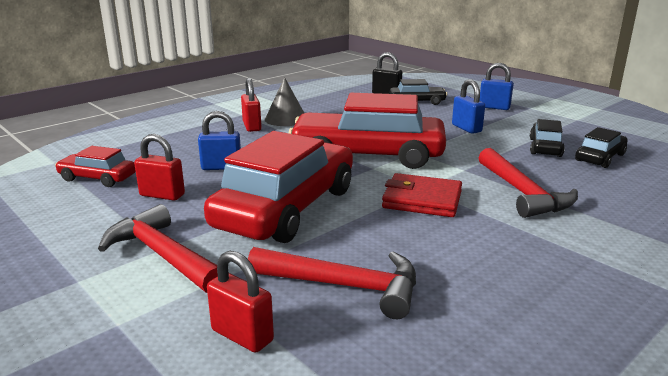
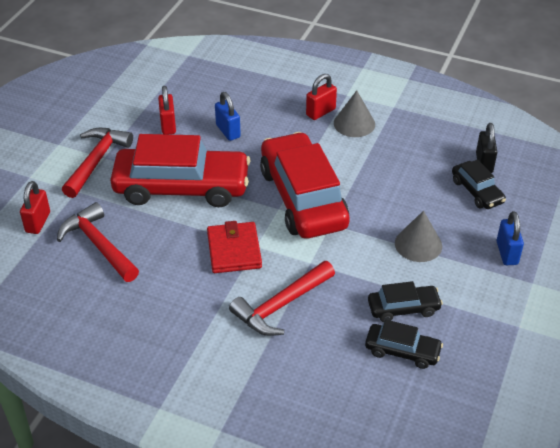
camera: 65 degrees right, 20 degrees up
(98, 178) = (176, 86): red car -> none
(345, 286) = (98, 245): red hammer -> red hammer turned 150 degrees clockwise
(466, 128) = (418, 244): blue padlock -> grey cone

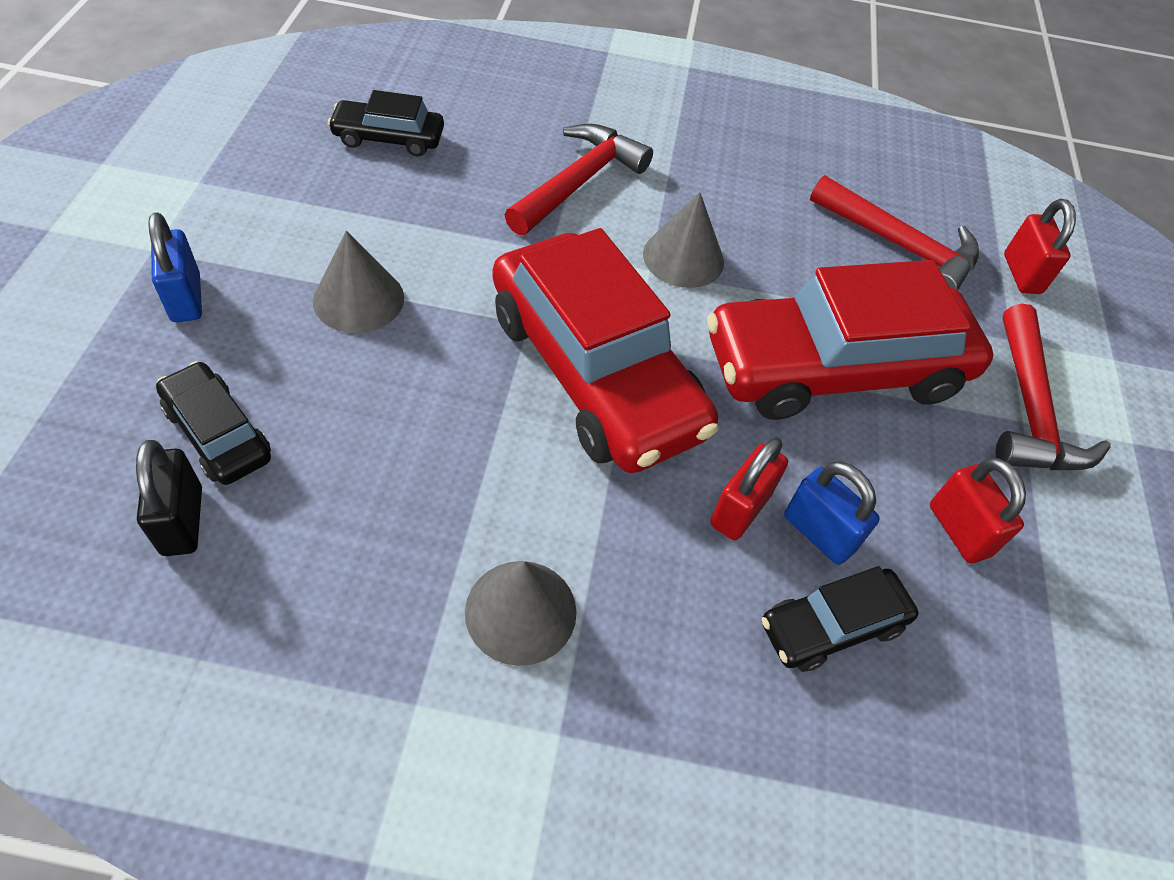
camera: 160 degrees right, 10 degrees up
(234, 250) = (683, 257): red wallet -> grey cone
(320, 112) = (617, 641): red padlock -> red padlock (740, 509)
(403, 308) = (387, 192): black car -> black car (832, 626)

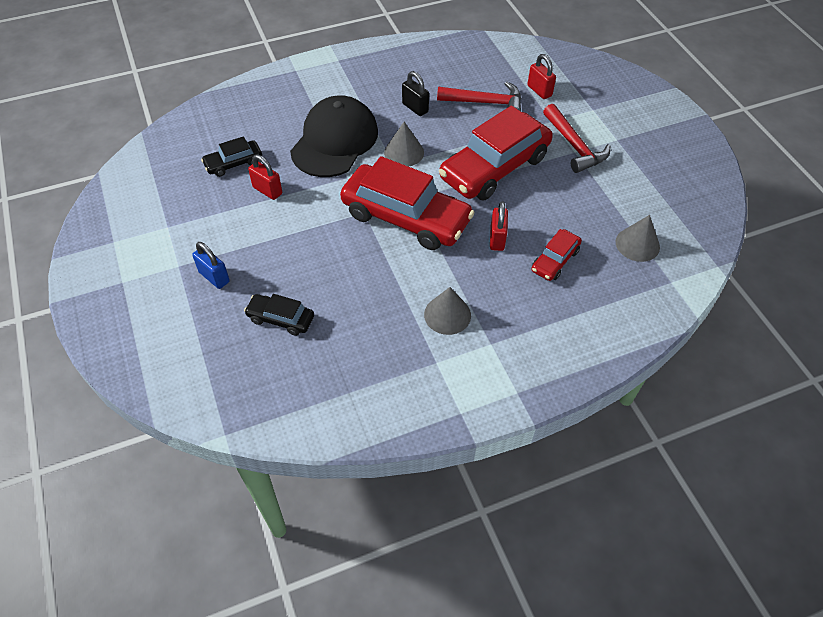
camera: 25 degrees left, 0 degrees up
(182, 521) = (298, 355): black padlock -> black padlock (415, 108)
(358, 299) = (287, 239): grey cone -> grey cone (637, 244)
(579, 182) = (334, 141): red hammer -> black cap
(818, 533) = (529, 232): blue padlock -> none
(832, 626) = (555, 260): black car -> red car
(958, 530) = (576, 205): red padlock -> red padlock (267, 190)

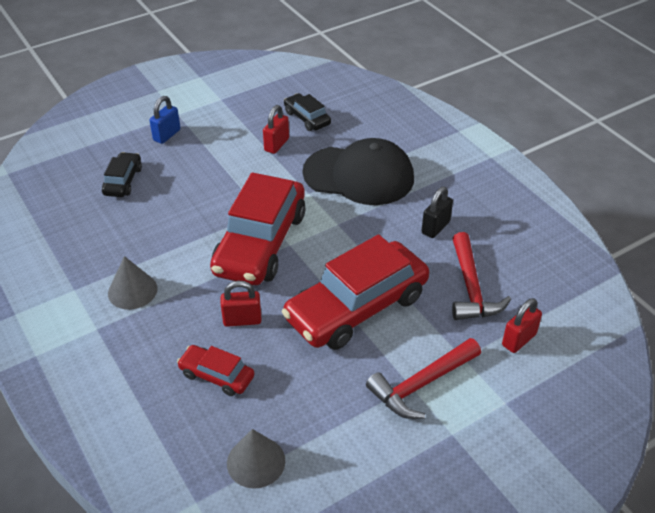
camera: 80 degrees right, 10 degrees down
(404, 152) = (358, 228): grey cone -> none
(494, 167) = (356, 307): red car -> red car turned 75 degrees counterclockwise

